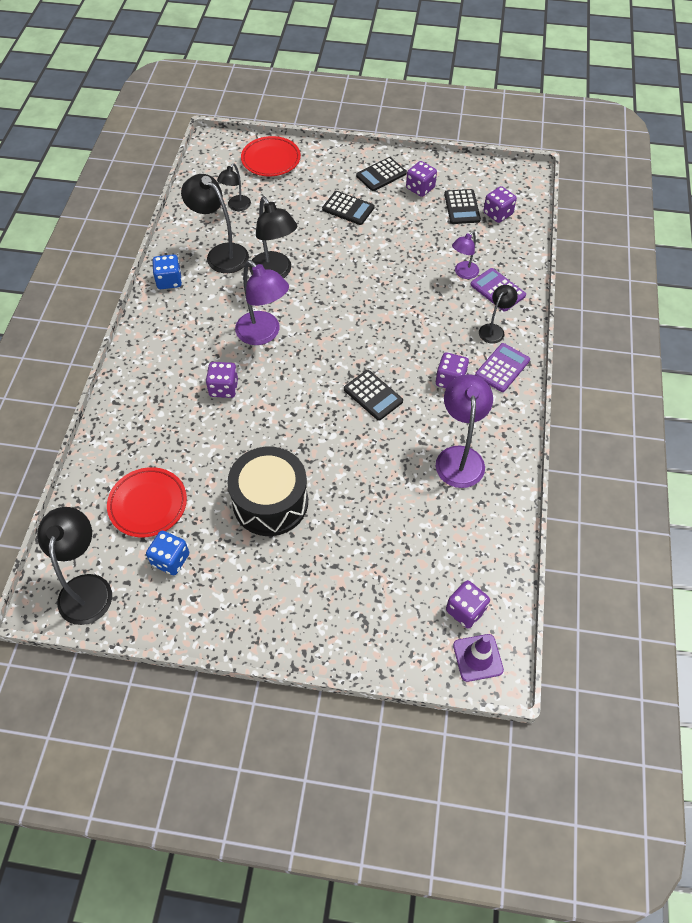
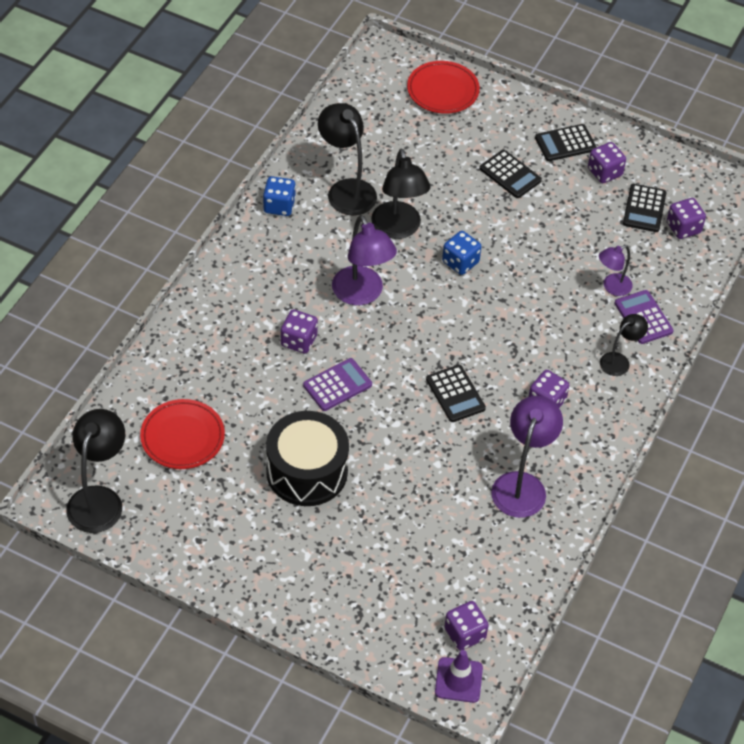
camera: 15 degrees right, 5 degrees down
(170, 559) = (188, 497): blue dice -> blue dice (460, 262)
(236, 206) = (383, 138): black lamp -> none
(502, 368) = (610, 405): purple calculator -> purple calculator (337, 385)

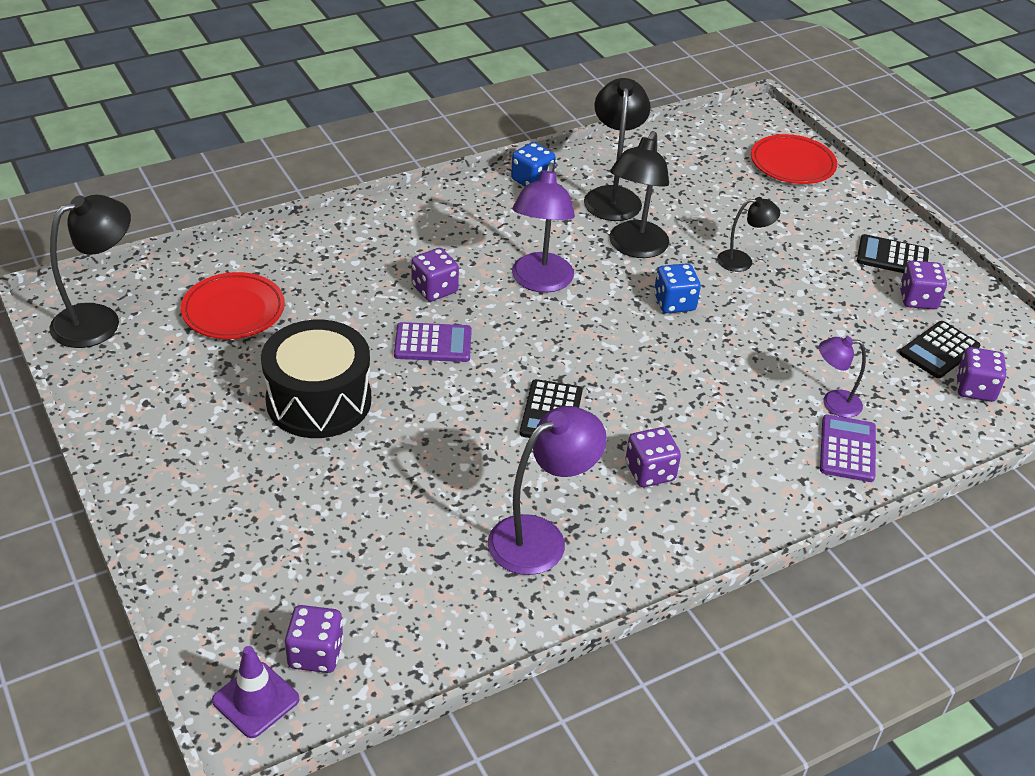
camera: 35 degrees right, 10 degrees down
(510, 174) = (803, 256): black calculator -> none
(619, 361) = (778, 476): black lamp -> black lamp (742, 261)

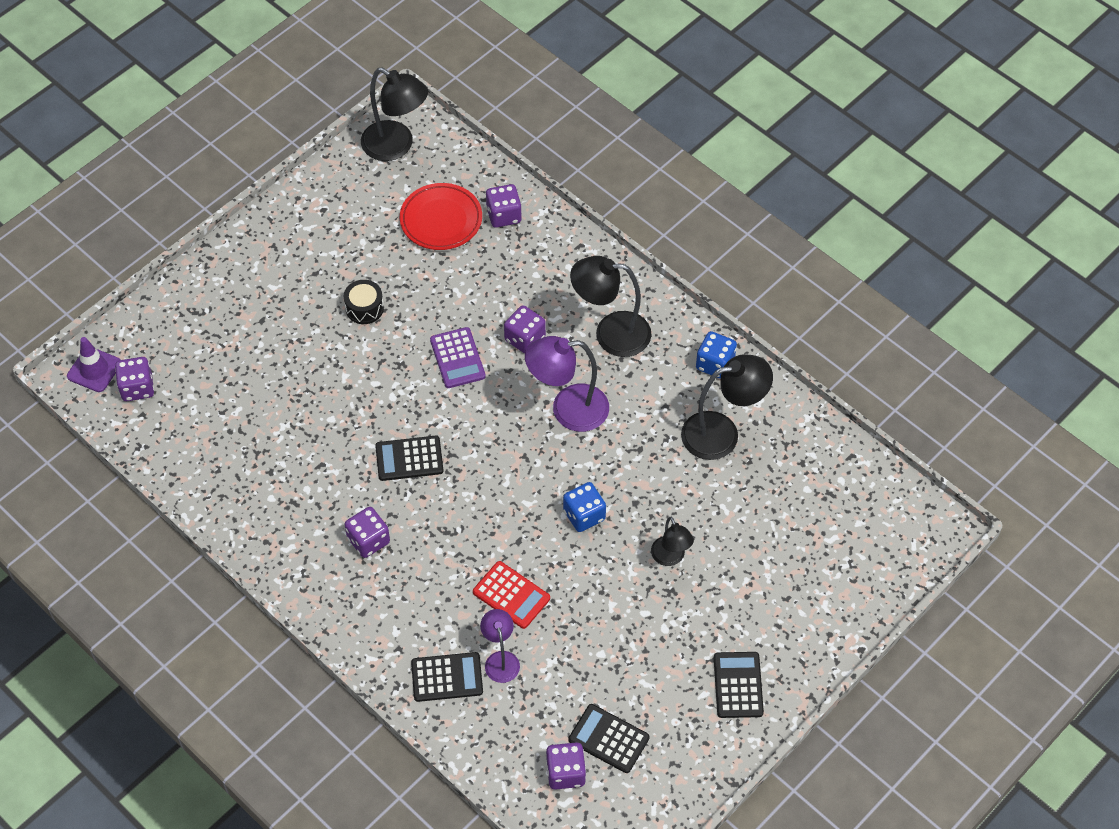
camera: 75 degrees right, 15 degrees up
(319, 400) = (364, 308): black drum -> black drum, size x0.47
(540, 537) = (277, 485): purple lamp -> none
(634, 248) = (650, 468): black lamp -> black lamp (610, 333)
(756, 376) = (511, 595): none -> red calculator
(792, 164) = (858, 575): red plate -> none
(847, 449) = (447, 677): purple calculator -> black calculator
(918, 299) = (679, 714): purple dice -> purple dice (504, 215)

